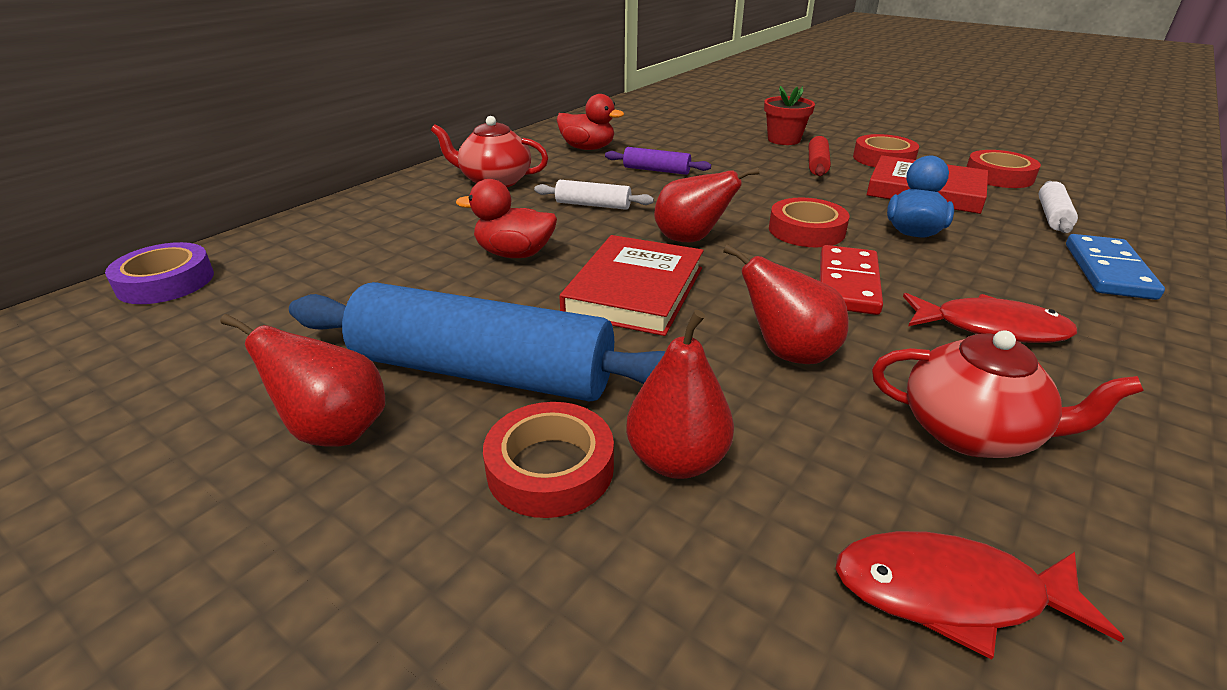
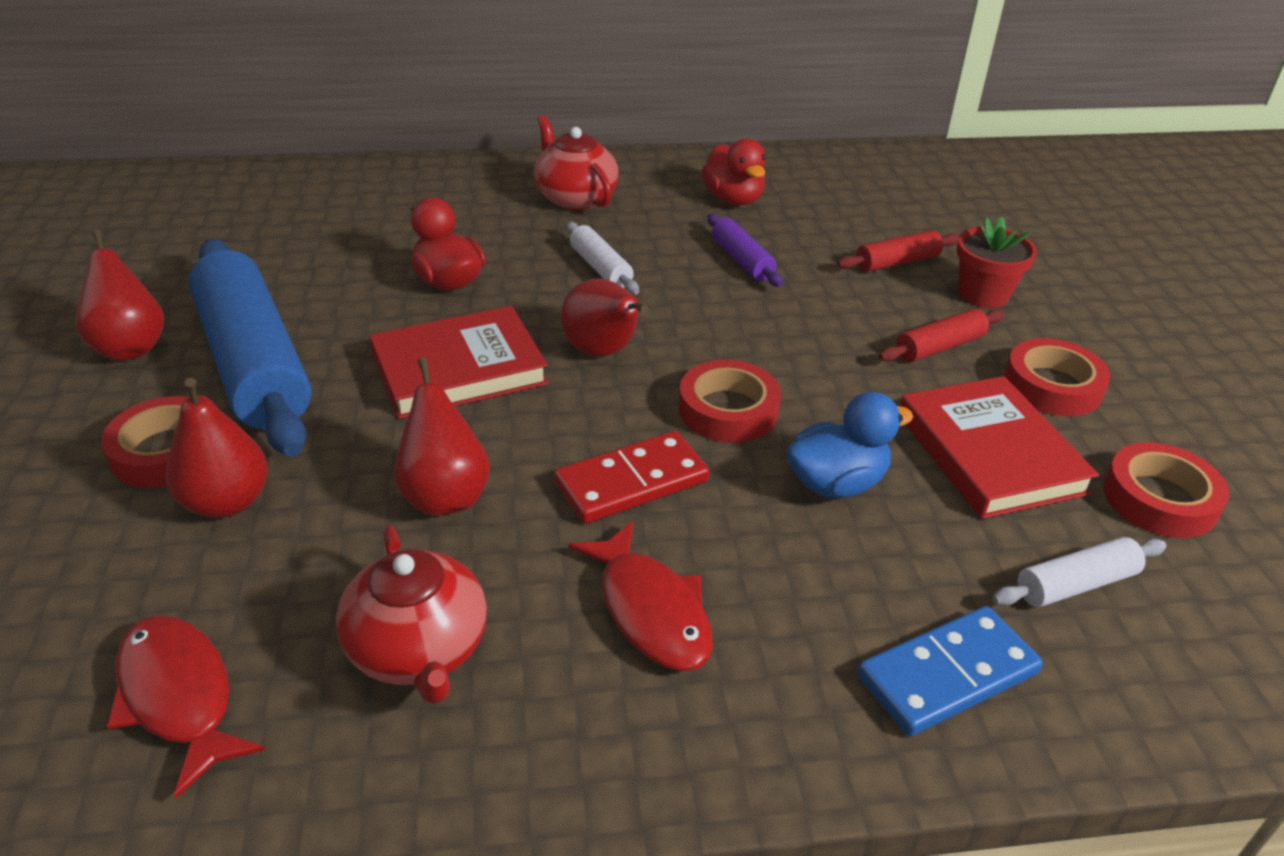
camera: 45 degrees right, 5 degrees up
(166, 282) = (230, 181): purple tape -> none
(724, 142) = (897, 262): none -> red rolling pin

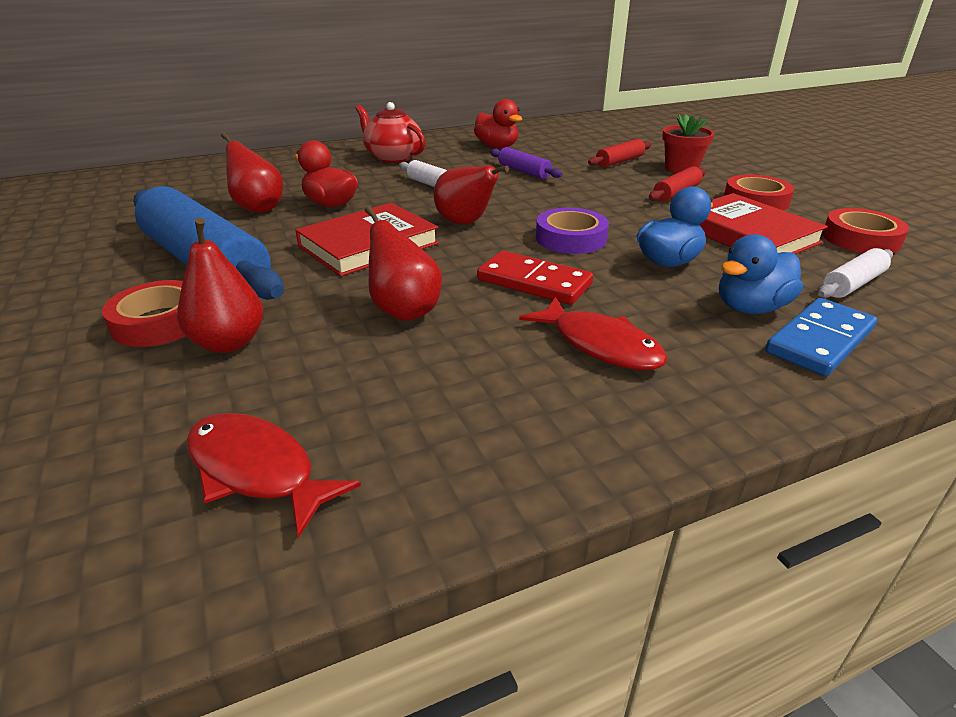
camera: 15 degrees left, 5 degrees down
(130, 347) = (94, 269): red pear -> red pear (258, 208)
(419, 650) = (444, 400): red teapot -> none
(631, 482) = (534, 282): red domino -> red domino turned 75 degrees clockwise
(728, 410) = (571, 238): red tape -> purple tape
(893, 594) = (750, 308): none -> blue duck

